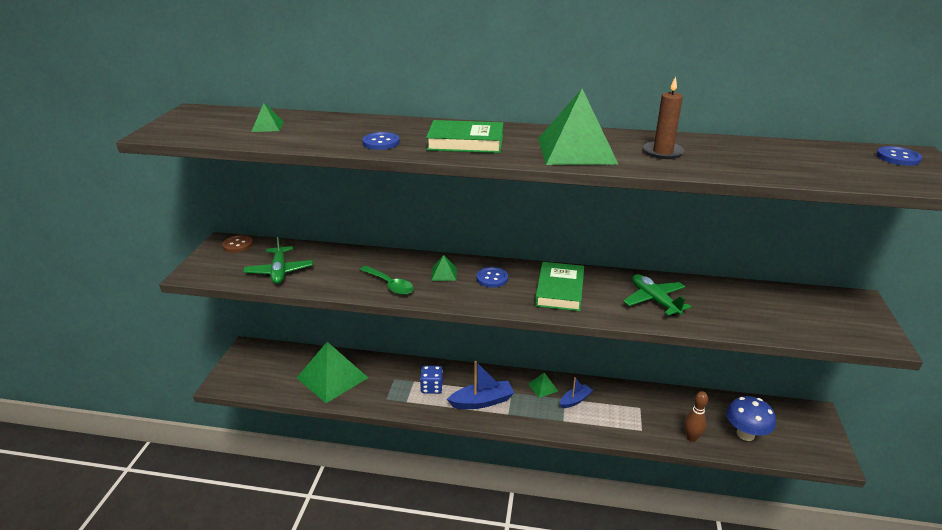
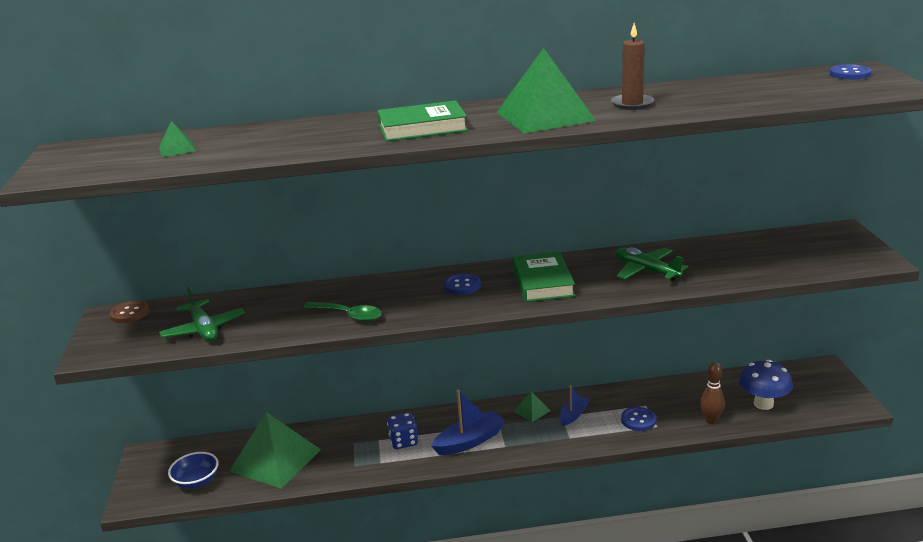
camera: 15 degrees left, 5 degrees down
(270, 380) = (196, 481): none -> blue bowl
(381, 142) = (328, 142): blue button -> blue button (638, 420)
(444, 274) = (405, 292): green pyramid -> none

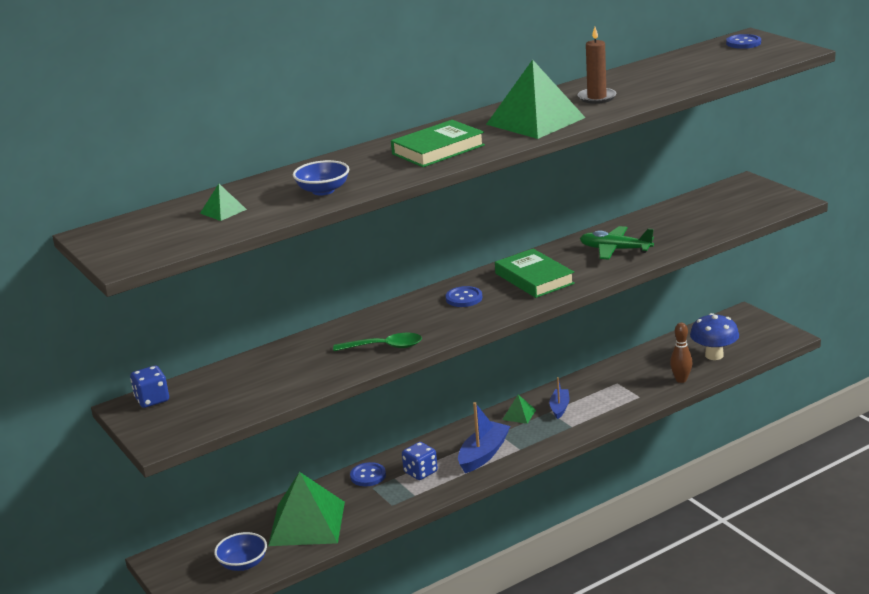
camera: 25 degrees left, 0 degrees up
(130, 313) = (152, 400): brown button -> blue dice
(203, 329) = (252, 393): green plane -> none
(276, 146) = (323, 191): none -> blue bowl
(638, 420) = (620, 396): blue button -> blue button (368, 476)

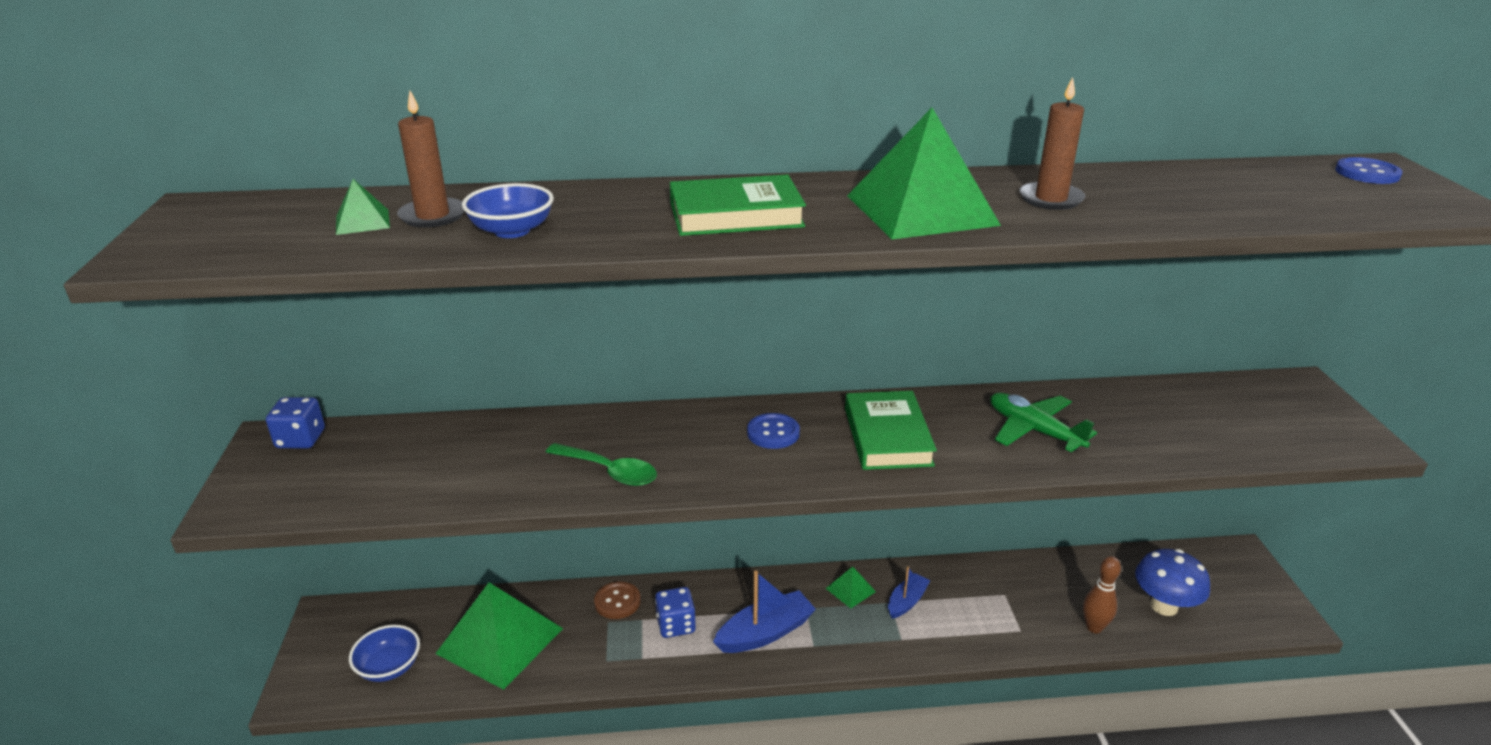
camera: 25 degrees right, 5 degrees up
(261, 197) = (433, 216): none -> brown candle
(368, 476) = (617, 602): blue button -> brown button

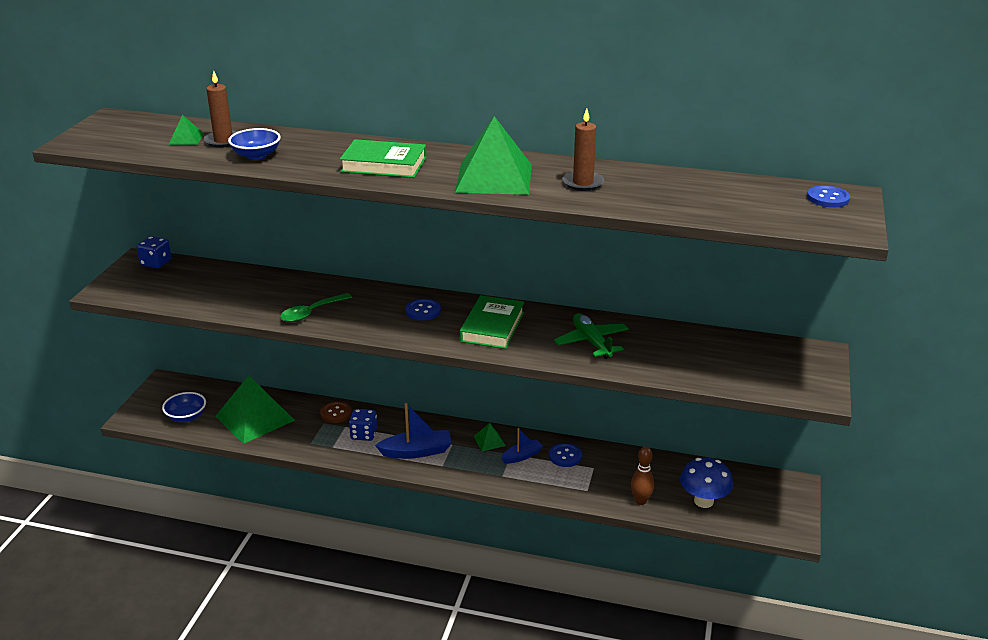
camera: 20 degrees right, 0 degrees up
(609, 471) = (311, 313): green spoon -> green spoon turned 90 degrees clockwise
(959, 587) = (565, 456): none -> blue button

